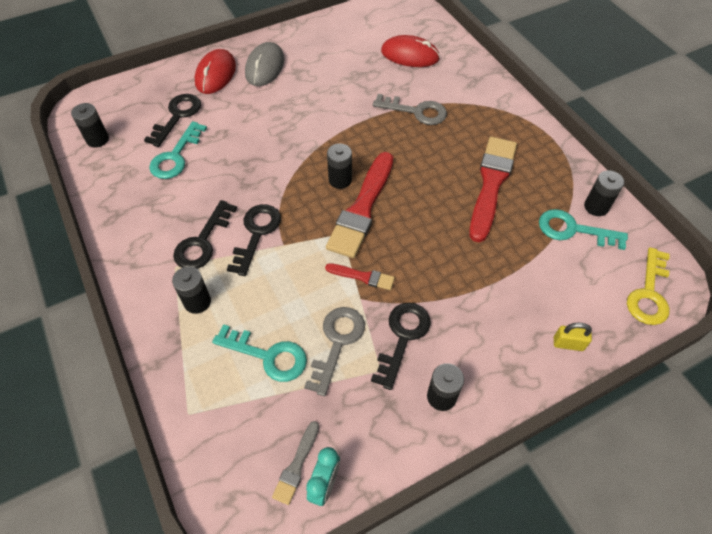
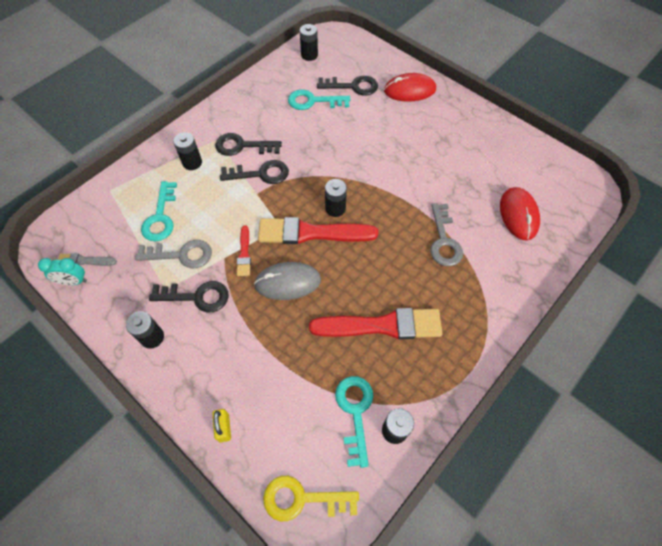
camera: 70 degrees right, 5 degrees up
(265, 67) = (436, 117): grey mouse -> grey mouse (287, 282)

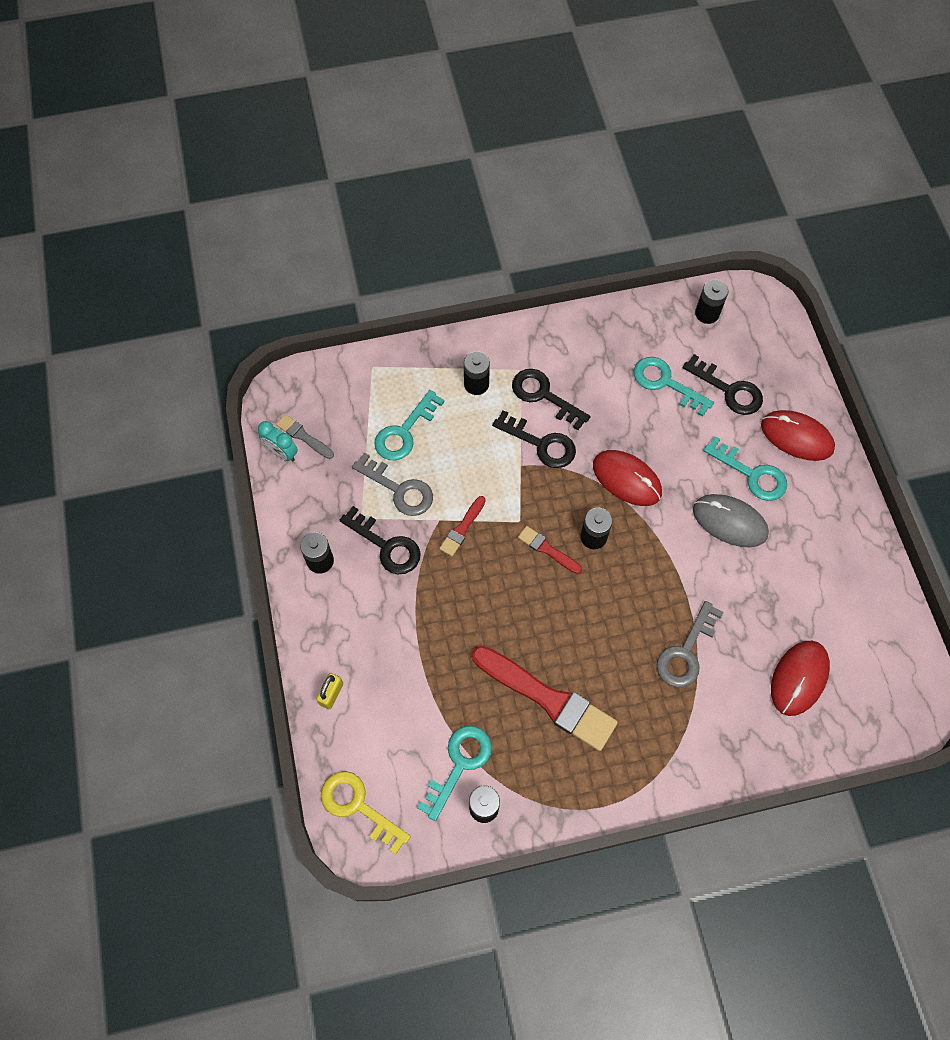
camera: 35 degrees right, 5 degrees up
(287, 282) = (485, 589): grey mouse -> grey mouse (729, 522)
(311, 233) = (547, 549): red brush -> red brush, size x0.48
(330, 164) = (627, 479): none -> red mouse
(401, 122) = (752, 474): none -> turquoise key

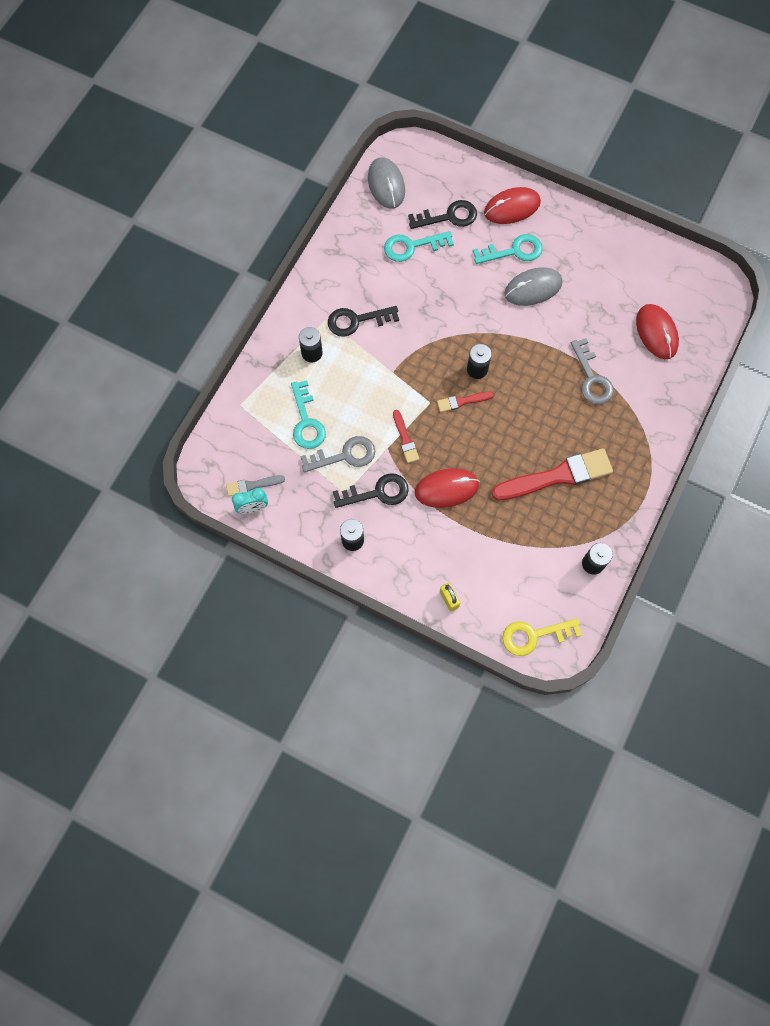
camera: 50 degrees left, 5 degrees up
(459, 764) = (555, 557): turquoise key -> none
(541, 444) = (388, 349): black key -> none
(627, 479) = (456, 320): red mouse -> red mouse (446, 488)
(707, 313) = (386, 184): black battery -> grey mouse

